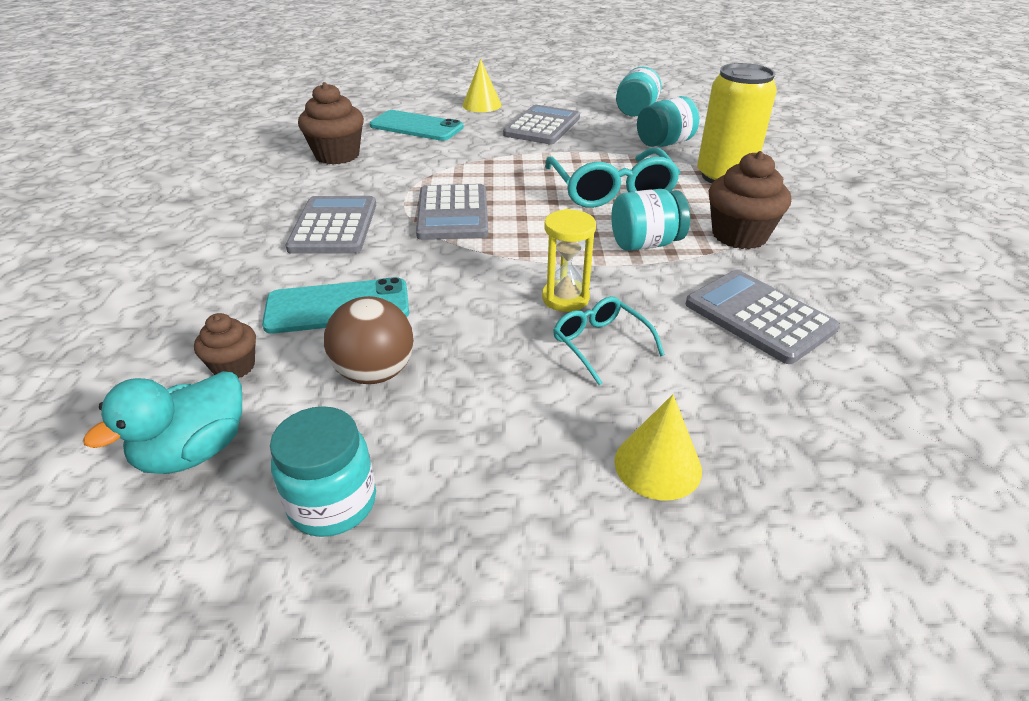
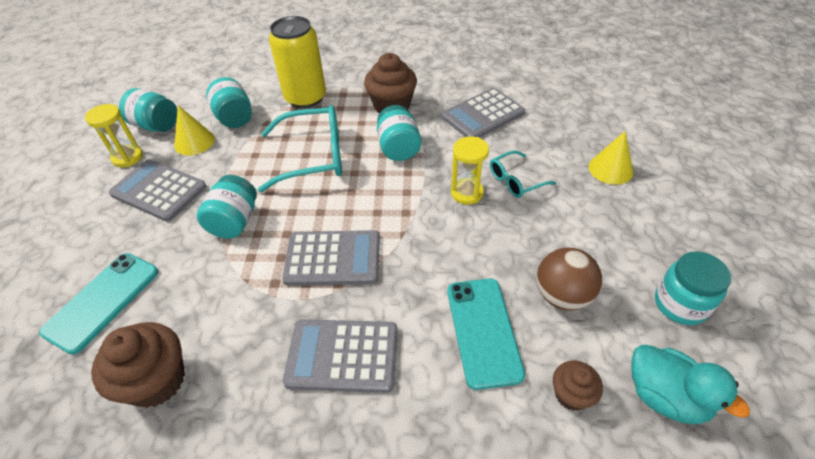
camera: 85 degrees left, 10 degrees up
(482, 105) = (67, 239): yellow cone -> yellow cone (194, 142)
(504, 162) = (234, 221): none -> turquoise jar
(585, 108) = (127, 157): none -> yellow hourglass

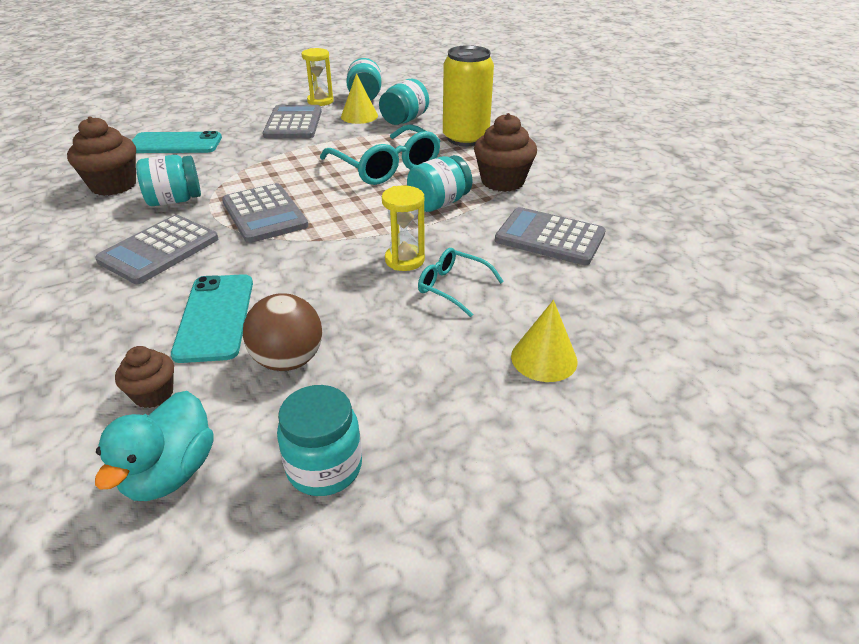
camera: 60 degrees right, 10 degrees down
(234, 221) = (280, 161): turquoise jar -> turquoise jar (174, 200)
(342, 355) = (159, 250): grey calculator -> grey calculator turned 120 degrees counterclockwise
(483, 331) = (215, 317): turquoise phone -> turquoise phone turned 60 degrees counterclockwise

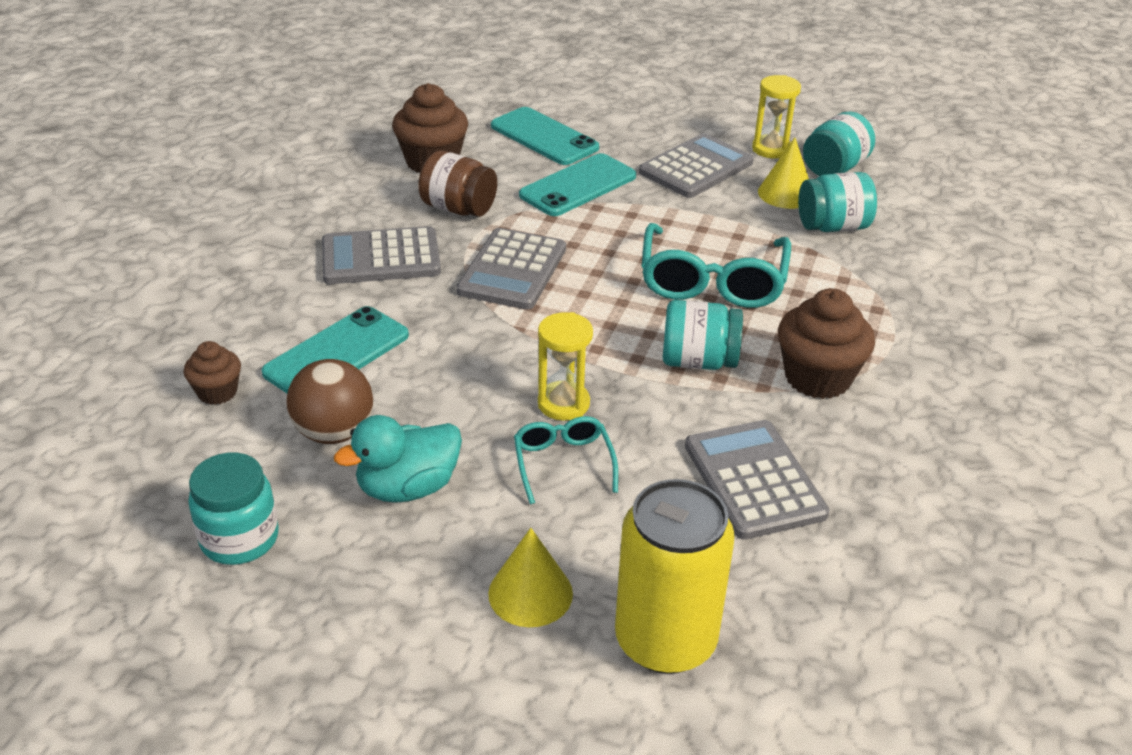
camera: 45 degrees right, 0 degrees up
(170, 472) = (154, 462): turquoise duck -> turquoise duck (408, 487)
(174, 200) = (458, 209): turquoise jar -> brown jar
(237, 158) = (578, 186): none -> turquoise phone
(465, 138) = (869, 293): yellow can -> yellow can (665, 640)

